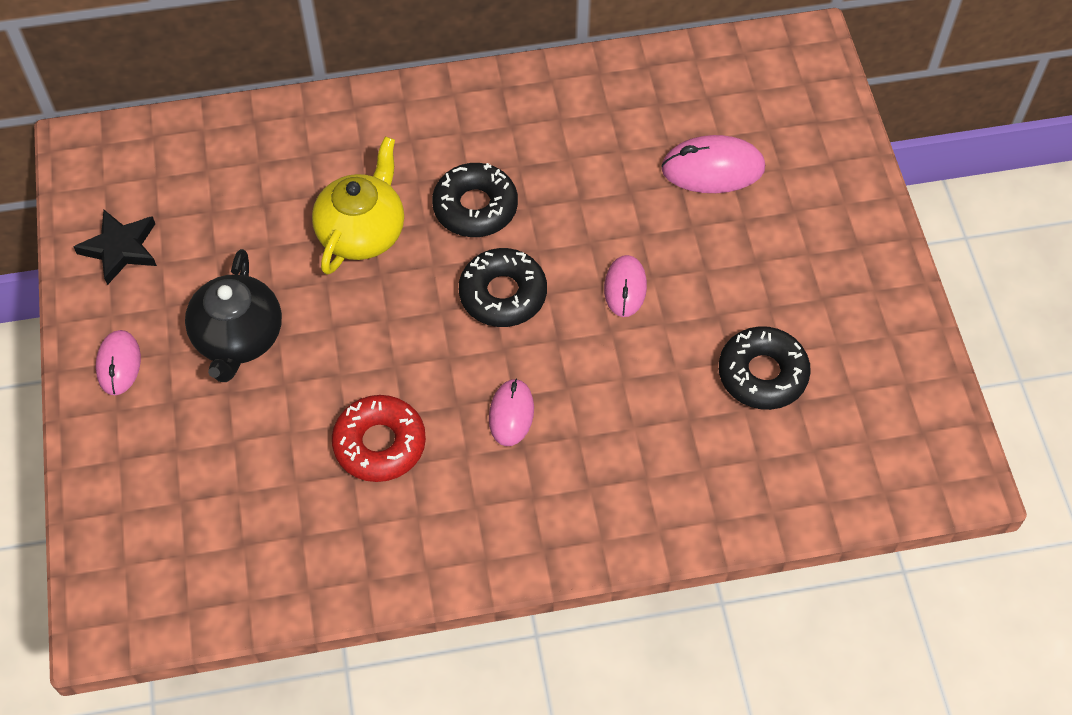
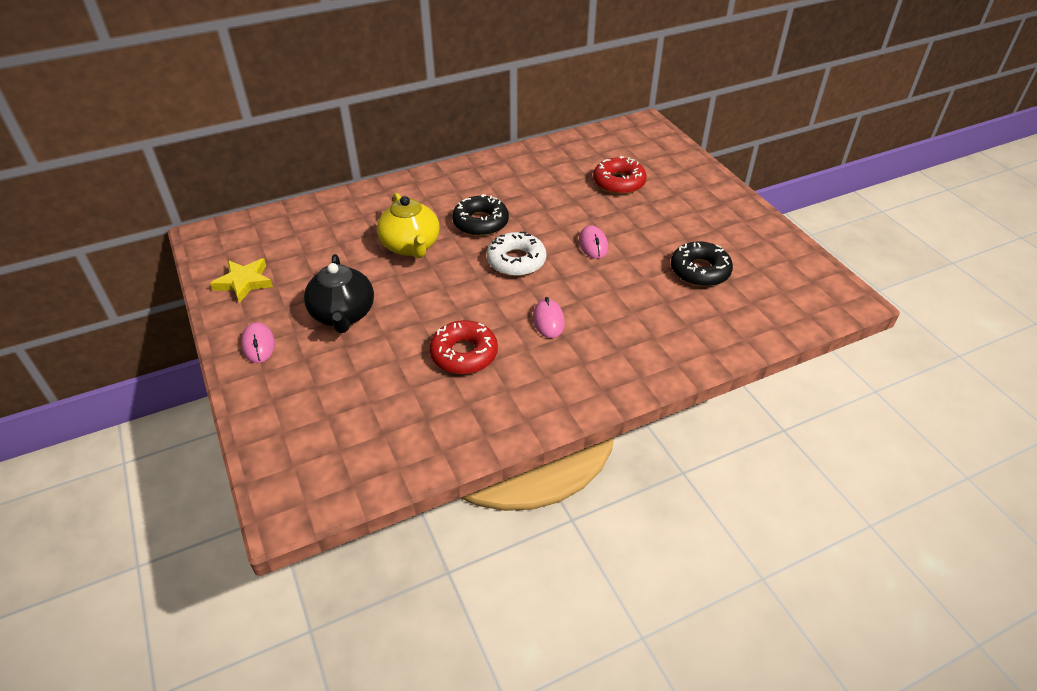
camera: 15 degrees left, 15 degrees down
(120, 249) = (244, 282): black star -> yellow star
(362, 232) = (411, 246): yellow teapot -> yellow teapot turned 150 degrees clockwise
(503, 294) = (516, 261): black donut -> white donut
(712, 169) = (619, 182): pink mouse -> red donut

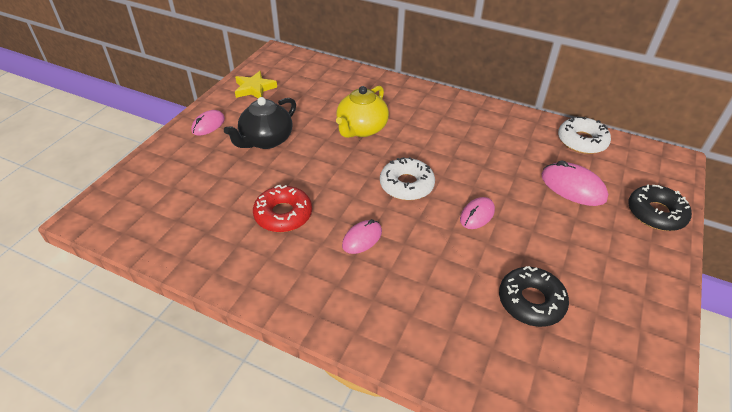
camera: 50 degrees right, 0 degrees up
(480, 223) = (425, 144): black donut -> black donut (655, 213)
(578, 146) = (582, 141): none -> white donut
(619, 182) = (573, 187): red donut -> pink mouse

